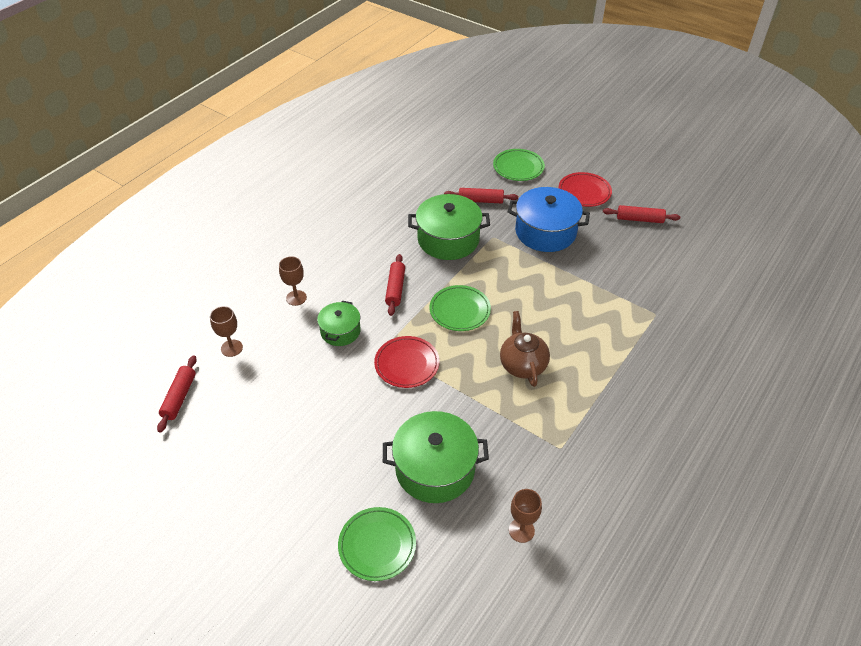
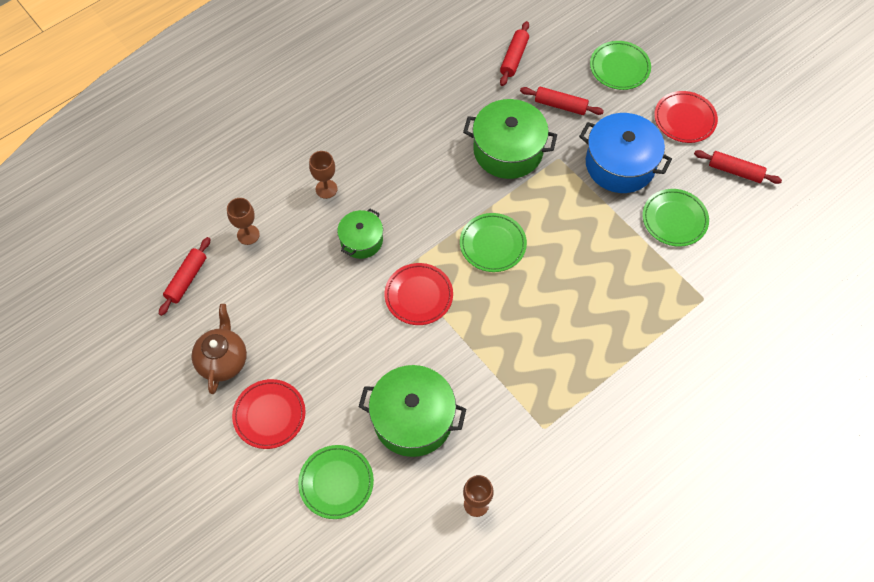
camera: 15 degrees right, 15 degrees up
(292, 498) = (269, 415): none -> red plate
(395, 289) = (432, 201): red rolling pin -> red rolling pin (514, 58)
(522, 365) = (538, 325): brown teapot -> brown teapot (223, 360)
(606, 262) = (674, 219): none -> green plate

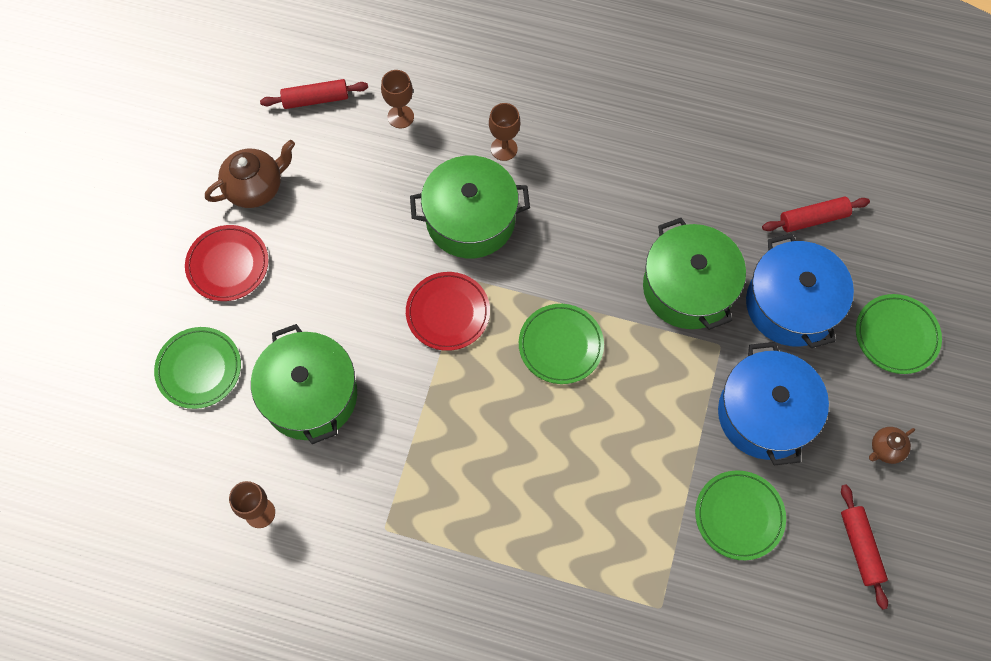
camera: 55 degrees right, 5 degrees up
(361, 240) = (470, 219): green pot -> green pot, size x1.72
(560, 105) = (791, 305): red rolling pin -> blue pot
(684, 119) = (885, 449): red plate -> brown teapot

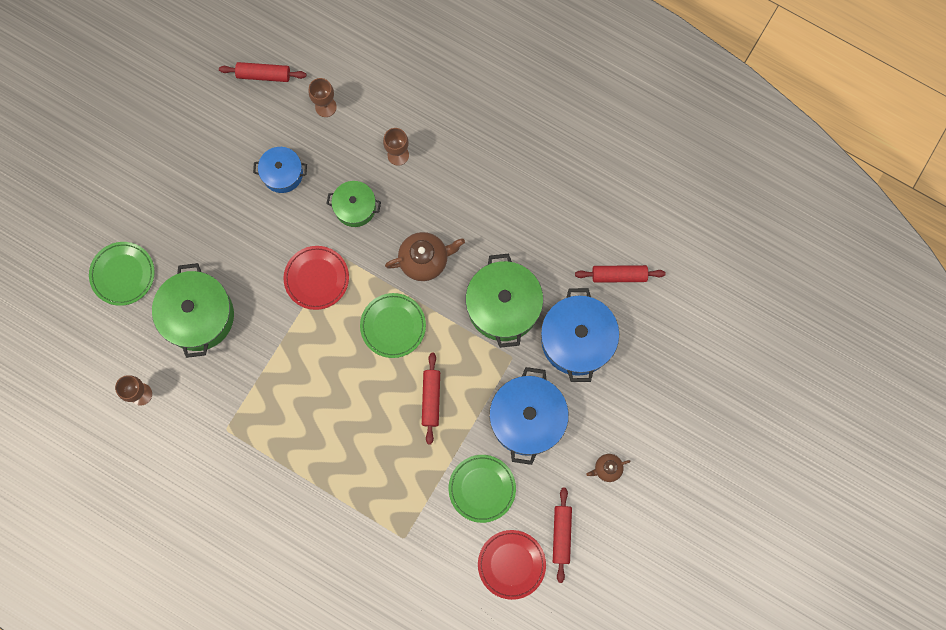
camera: 15 degrees right, 10 degrees up
(228, 265) = (163, 197): red plate -> red plate (511, 564)
(255, 187) = (199, 138): brown teapot -> brown teapot (425, 260)
(370, 202) = (282, 173): none -> blue pot
(470, 219) = (355, 207): green pot -> green pot, size x0.58
(637, 421) = (431, 399): none -> red rolling pin
(896, 335) = (648, 385): green plate -> none

